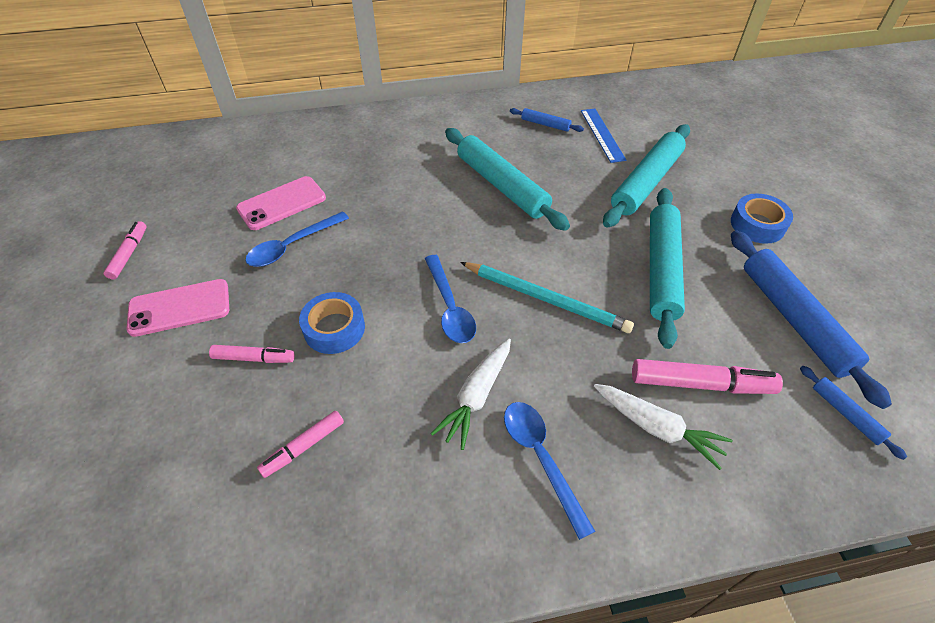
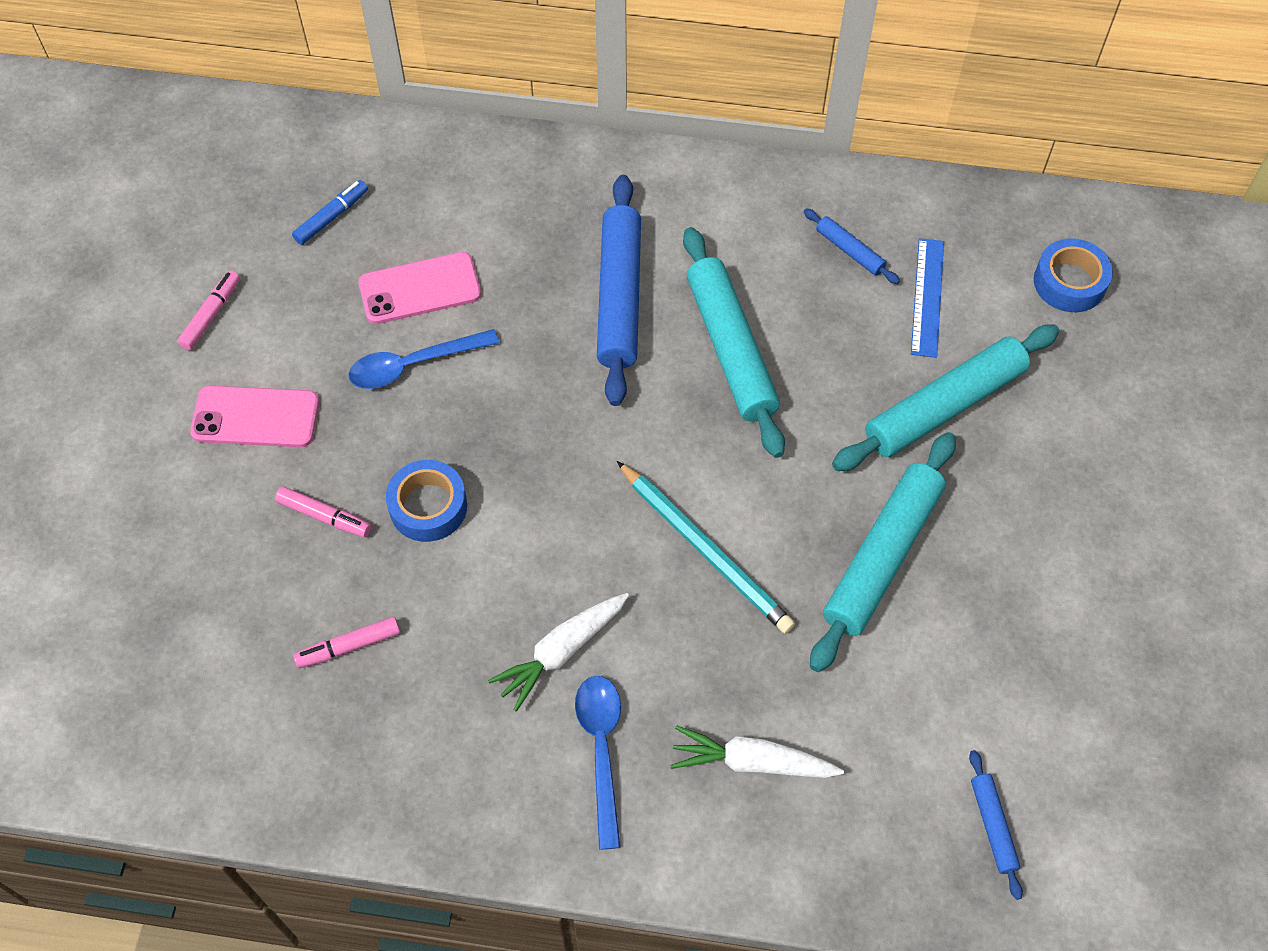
camera: 20 degrees right, 10 degrees up
(206, 180) = (331, 217): none -> blue marker
(450, 307) = (578, 522): blue spoon -> none
(657, 428) = (752, 762): white carrot -> white carrot turned 135 degrees clockwise
(700, 384) = (836, 728): pink marker -> none
(757, 224) = (1064, 529): blue tape -> blue tape (1069, 282)
(794, 320) = (1015, 686): blue rolling pin -> blue rolling pin (619, 297)

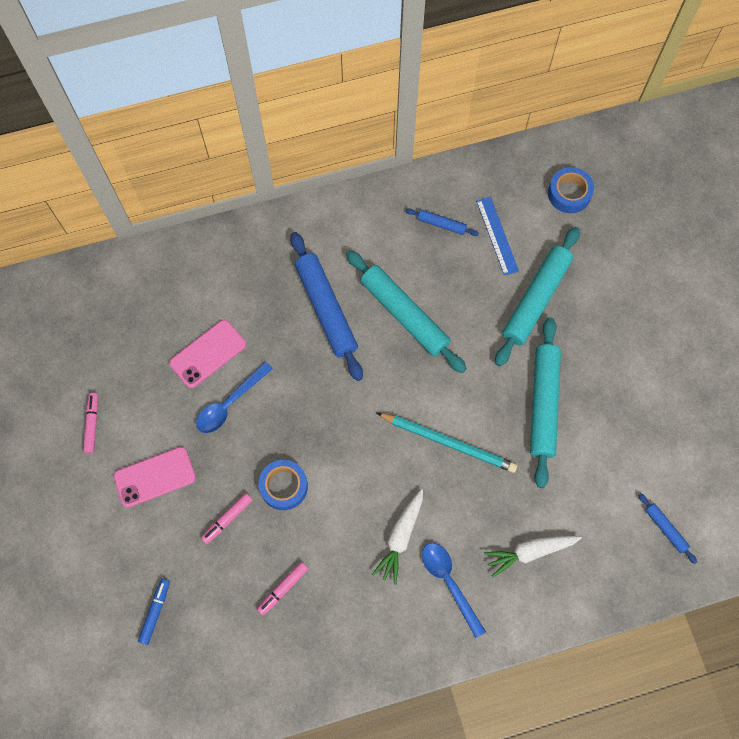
camera: 25 degrees left, 10 degrees up
(324, 516) = (227, 519): pink marker -> pink marker turned 135 degrees clockwise
(331, 217) = (130, 330): blue marker -> blue marker (155, 612)

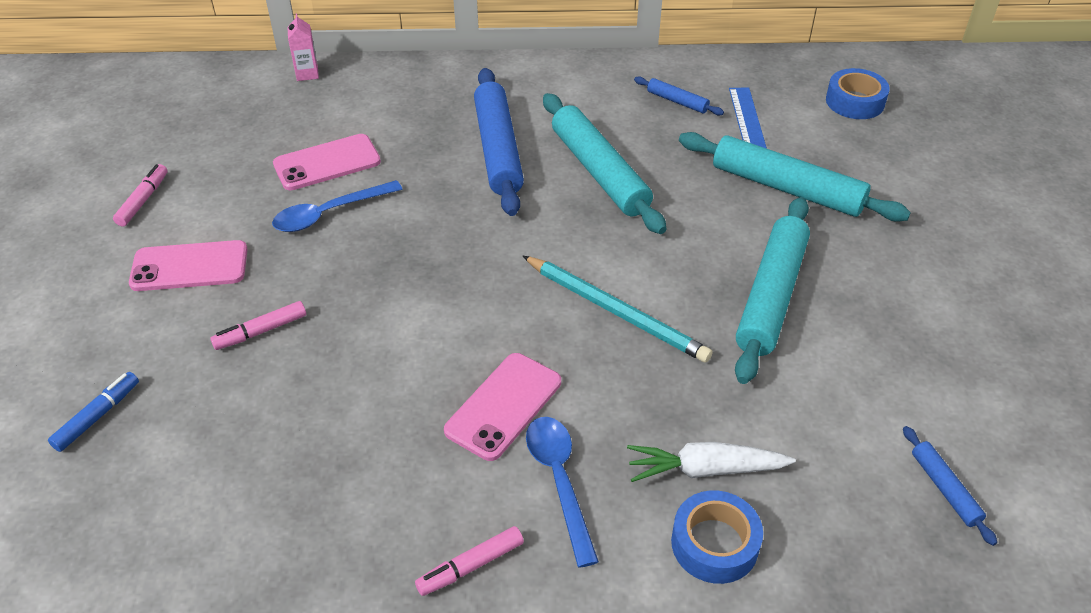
camera: 15 degrees right, 25 degrees down
(153, 260) = (307, 74): none -> pink carton
(283, 588) = (298, 430): pink marker -> pink marker (471, 566)
(284, 486) = (358, 312): blue tape -> blue tape (714, 544)
(400, 537) = (504, 406): white carrot -> pink phone
(536, 299) = (787, 188): turquoise rolling pin -> turquoise rolling pin turned 75 degrees clockwise

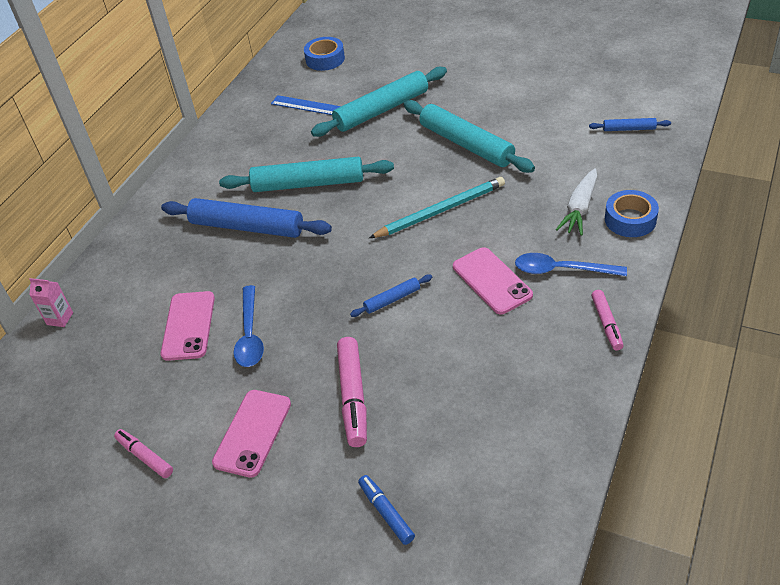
camera: 60 degrees left, 0 degrees up
(261, 331) = (353, 396): pink marker -> pink marker, size x1.65
(677, 101) = (265, 129): blue rolling pin -> blue rolling pin (392, 300)

